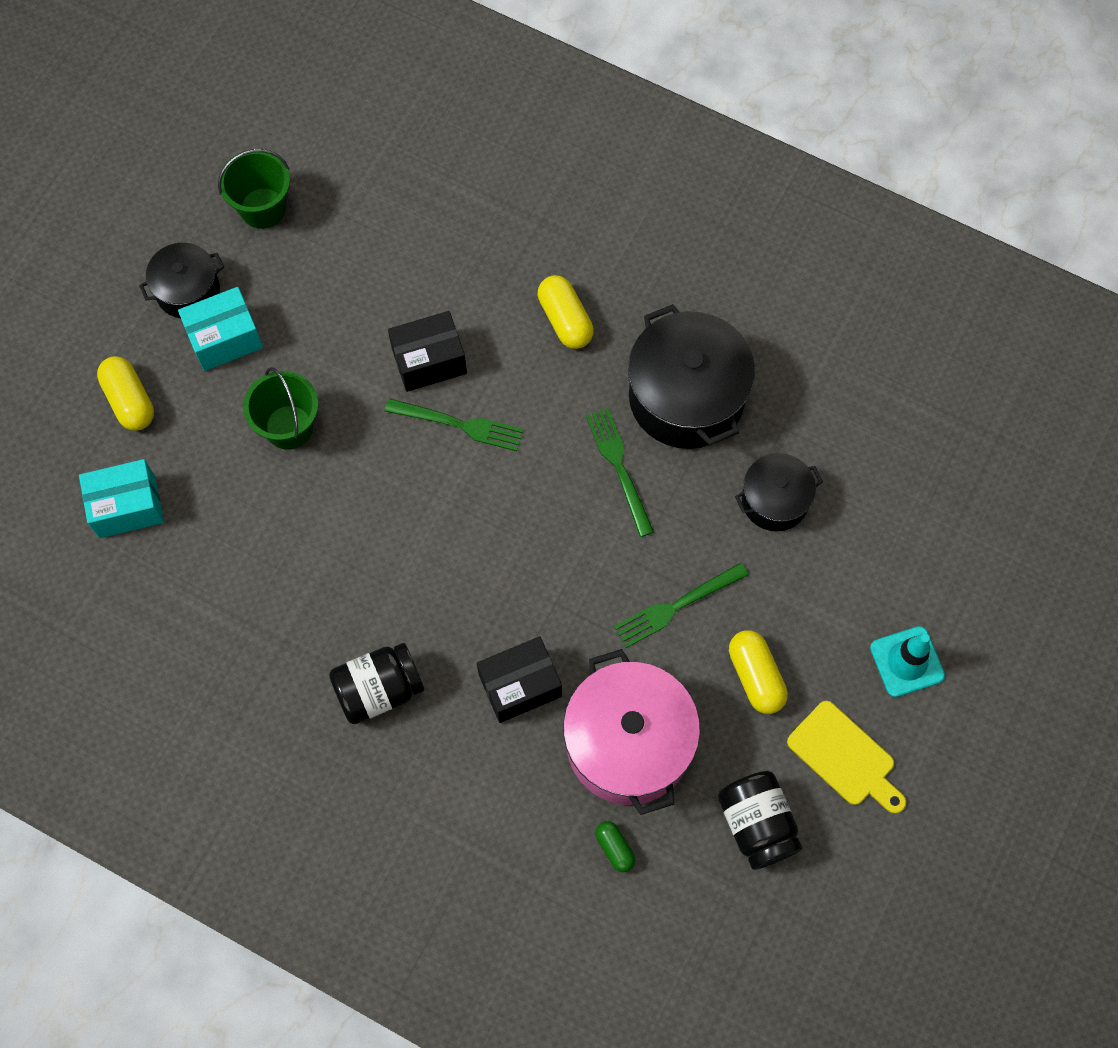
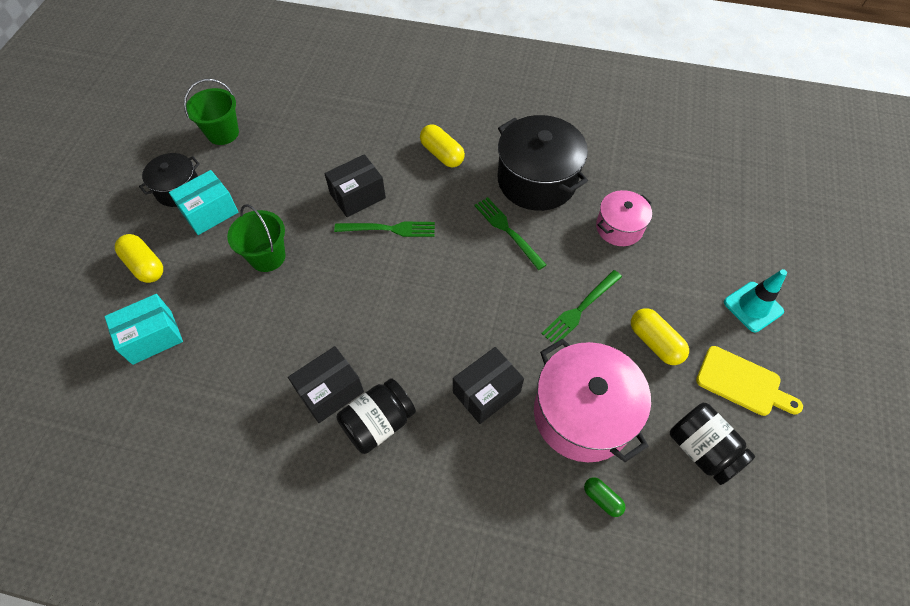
camera: 15 degrees left, 10 degrees down
(330, 635) = (330, 391): none -> black box
(774, 500) = (619, 227): black pot -> pink pot

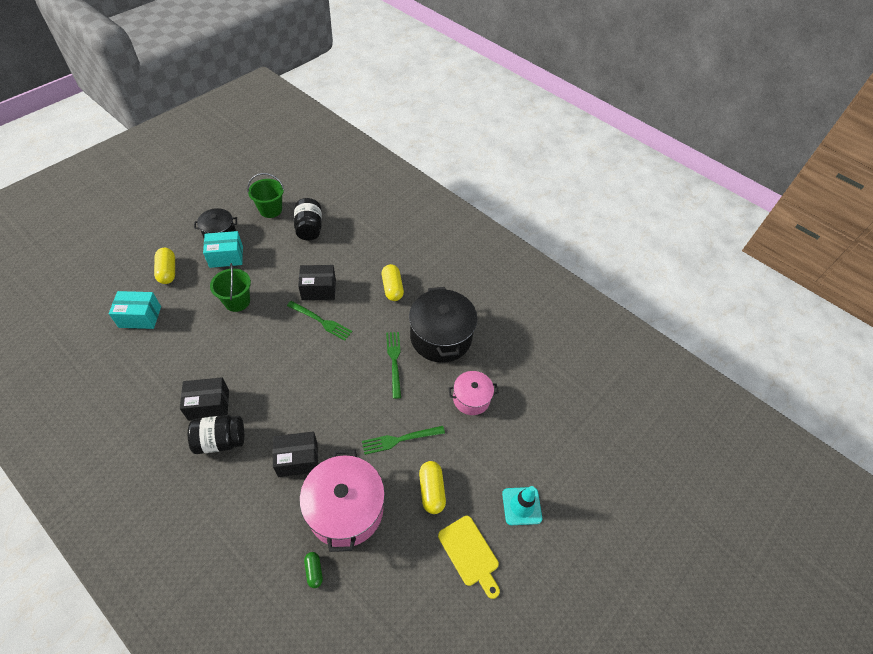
camera: 25 degrees right, 5 degrees down
(702, 449) = (404, 581): black jar -> black jar (309, 228)

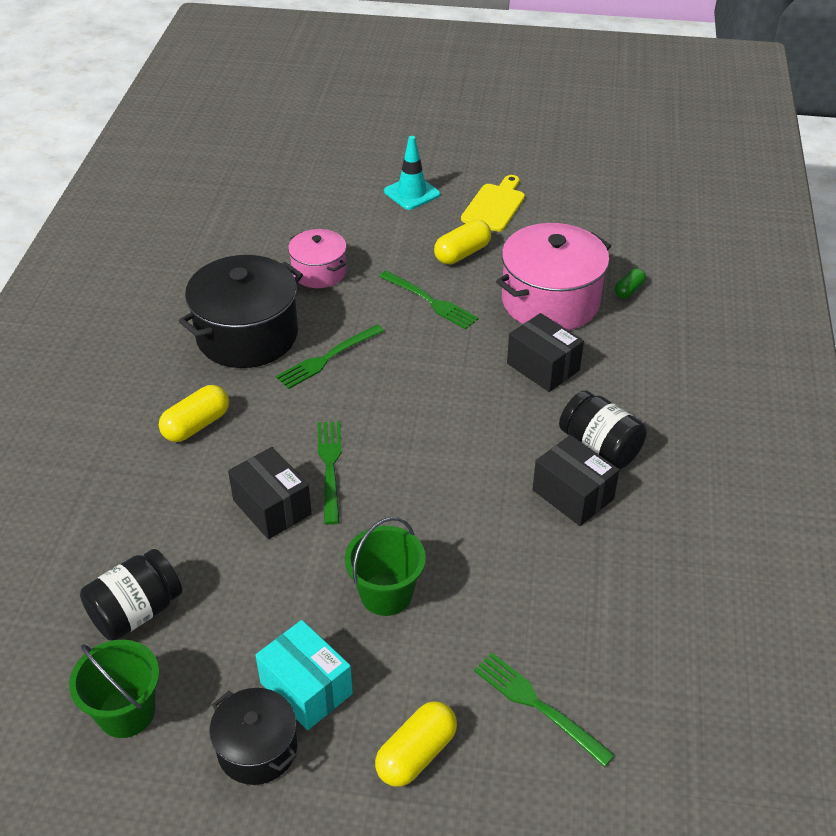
camera: 120 degrees left, 10 degrees down
(140, 317) = (538, 705): turquoise box -> green fork

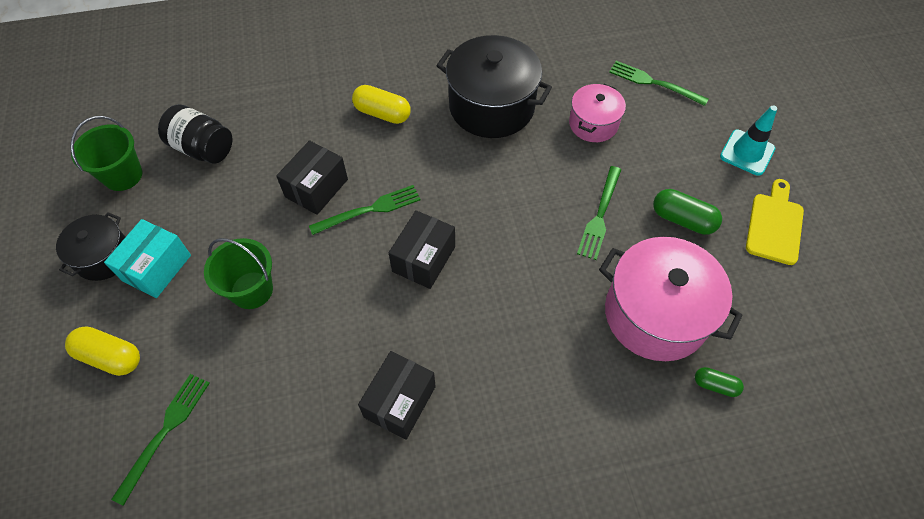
camera: 70 degrees right, 15 degrees up
(327, 358) = (490, 166): green fork -> green fork (654, 83)
(462, 253) = (682, 219): yellow capsule -> green capsule
(495, 206) = (775, 225): yellow cutting board -> yellow cutting board turned 75 degrees counterclockwise
(543, 367) = (556, 333): black box -> black box (423, 259)
(599, 448) = (467, 411): black jar -> none

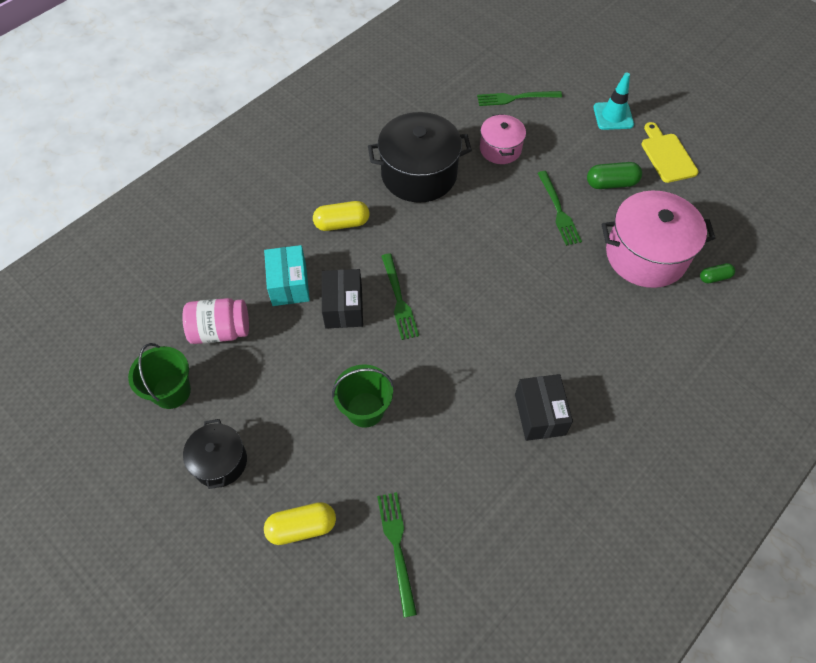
camera: 35 degrees left, 0 degrees up
(157, 268) = (273, 441): turquoise box -> turquoise box (289, 284)
(203, 148) = (220, 331): black jar -> pink jar
(370, 210) = (399, 299): green fork -> green fork turned 135 degrees clockwise
(423, 259) = (469, 310): black box -> none

